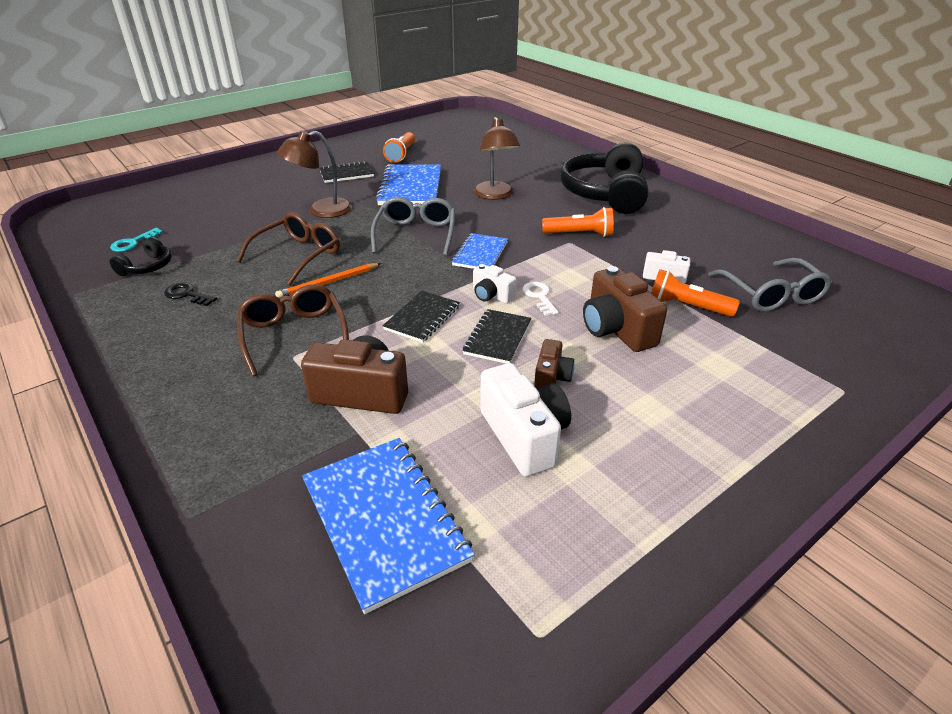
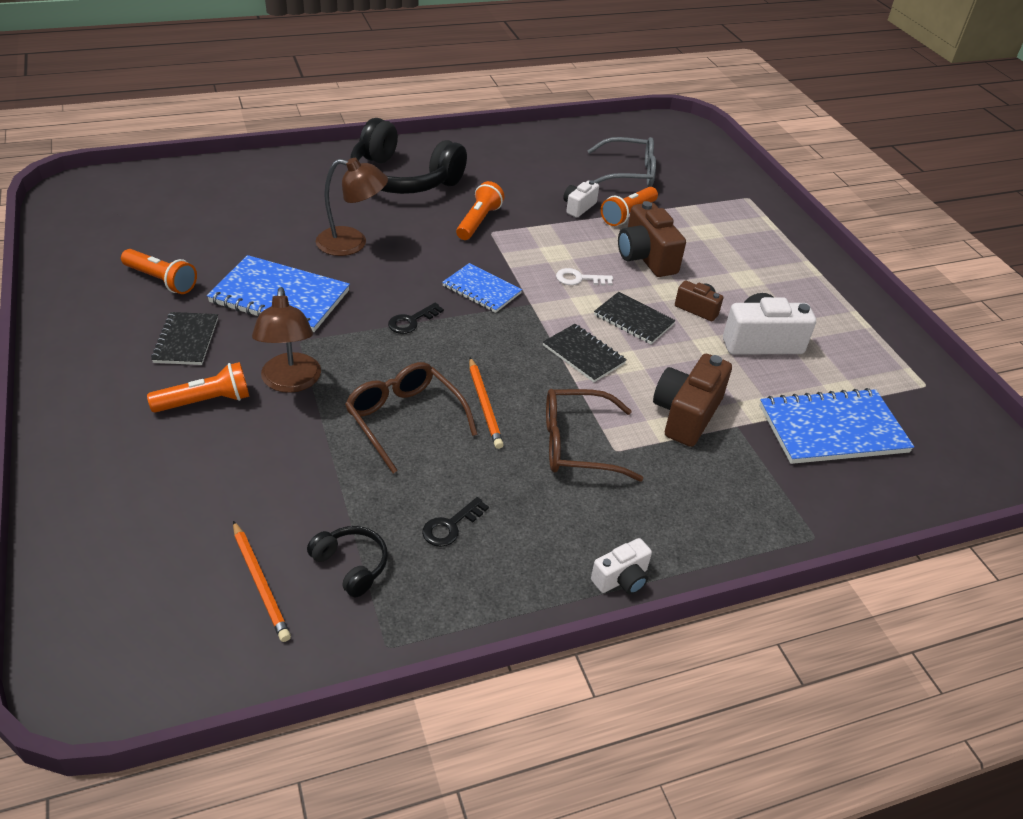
camera: 75 degrees left, 5 degrees up
(133, 243) = (260, 583): turquoise key -> orange pencil
(291, 192) = (205, 401): none -> orange flashlight
(416, 235) = (411, 321): grey glasses -> black key
(491, 296) = (564, 304): white camera -> white camera (621, 579)
(616, 329) = (645, 257): brown camera -> brown camera turned 75 degrees clockwise

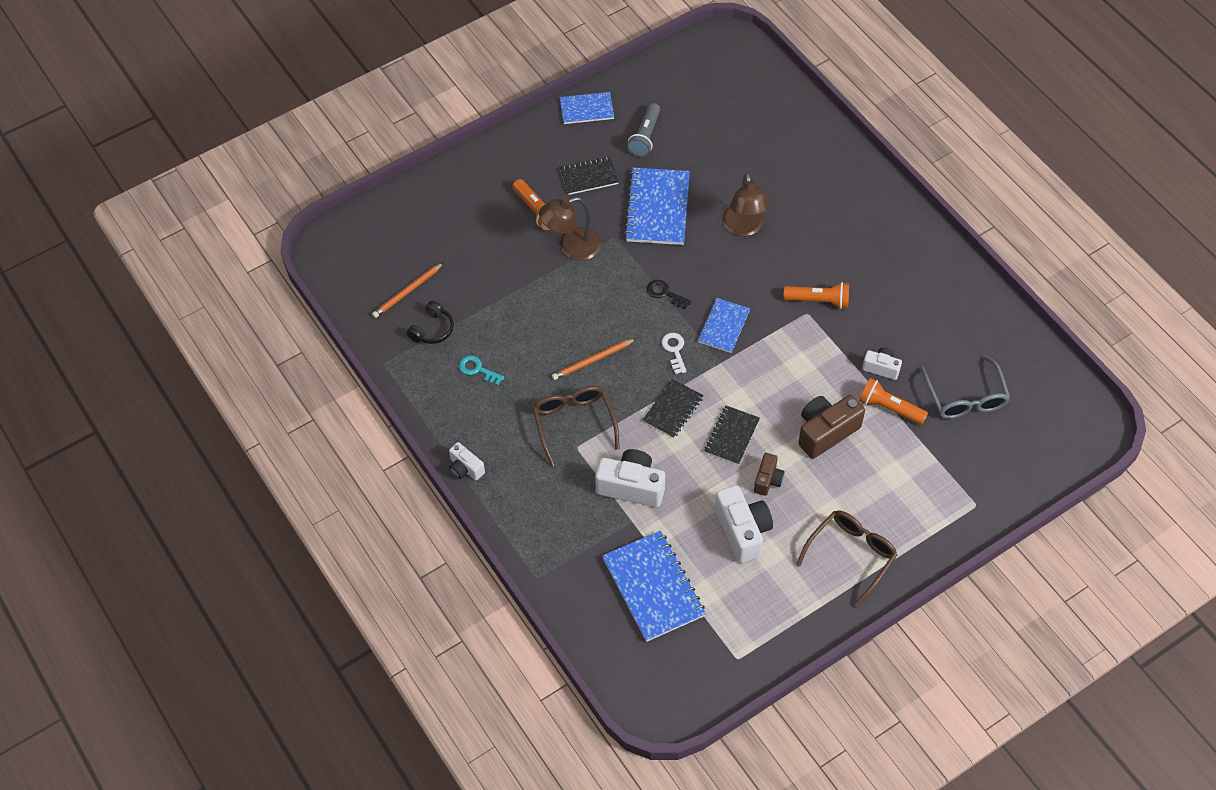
camera: 80 degrees right, 15 degrees up
(71, 316) = (586, 109): none -> blue notebook
(161, 280) = (645, 137): orange flashlight -> grey flashlight
(403, 179) = (857, 231): black headphones -> none
(405, 420) = (560, 320): brown glasses -> brown glasses (850, 556)
(450, 526) = (477, 369): black key -> turquoise key
(579, 279) = (770, 389): white key -> white key (674, 350)
(686, 414) = (631, 486): brown camera -> white camera

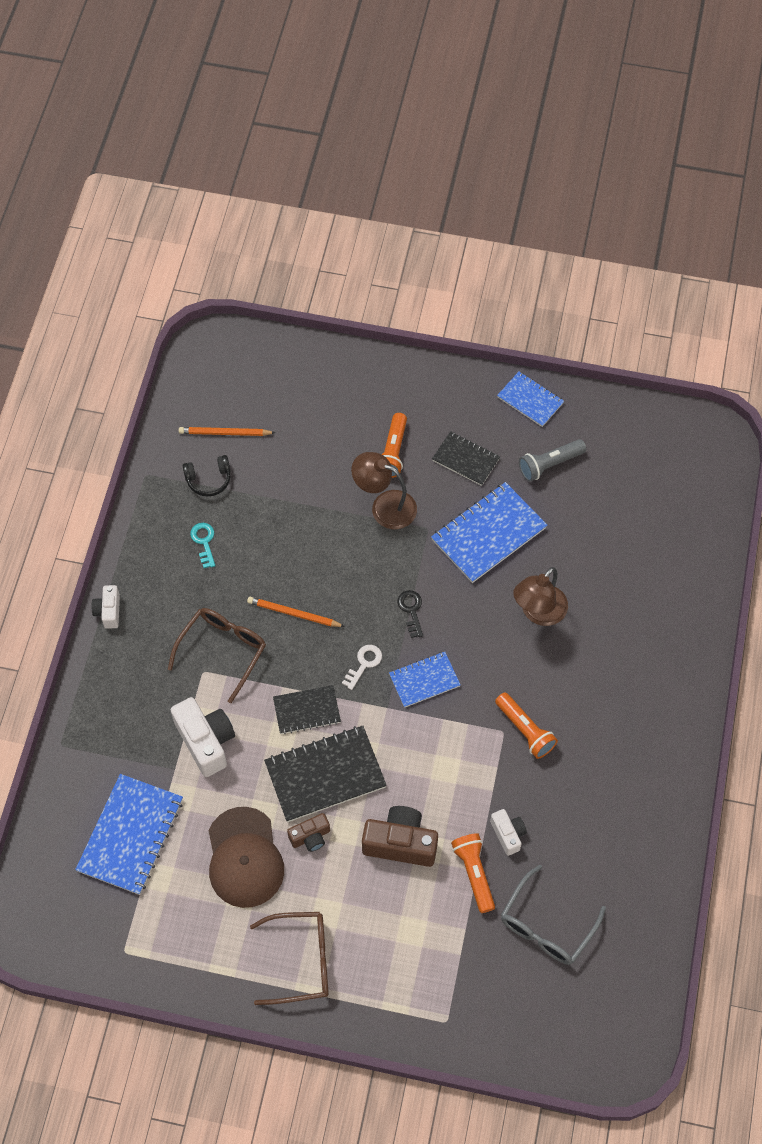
camera: 45 degrees right, 5 degrees up
(731, 436) = (325, 775): black notebook -> black notebook, size x1.68
(742, 531) = (244, 858): white camera -> brown cap

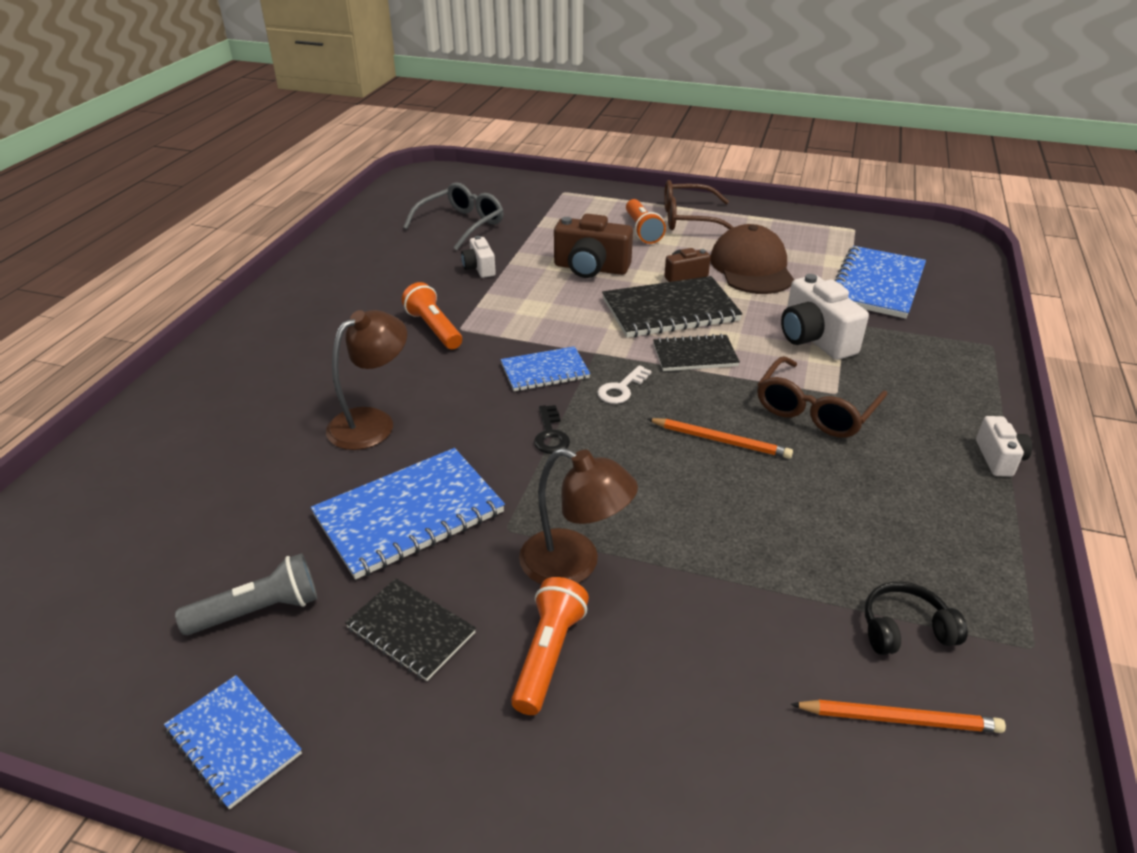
camera: 175 degrees left, 25 degrees down
(204, 542) = (881, 533): turquoise key -> none
(474, 874) = (520, 250): orange flashlight -> orange flashlight (642, 230)

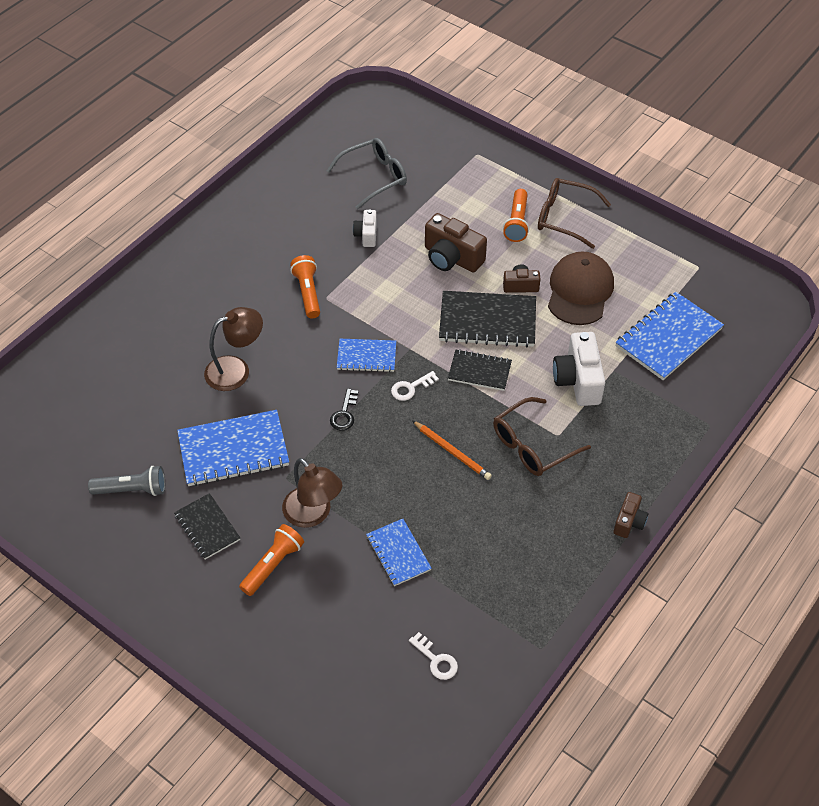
camera: 20 degrees right, 15 degrees up
(233, 742) = (102, 561): blue notebook -> blue notebook (398, 553)
(899, 719) = (436, 660): orange pencil -> white key
(905, 629) = (476, 614): black headphones -> none
(998, 458) = (629, 522): white camera -> brown camera

